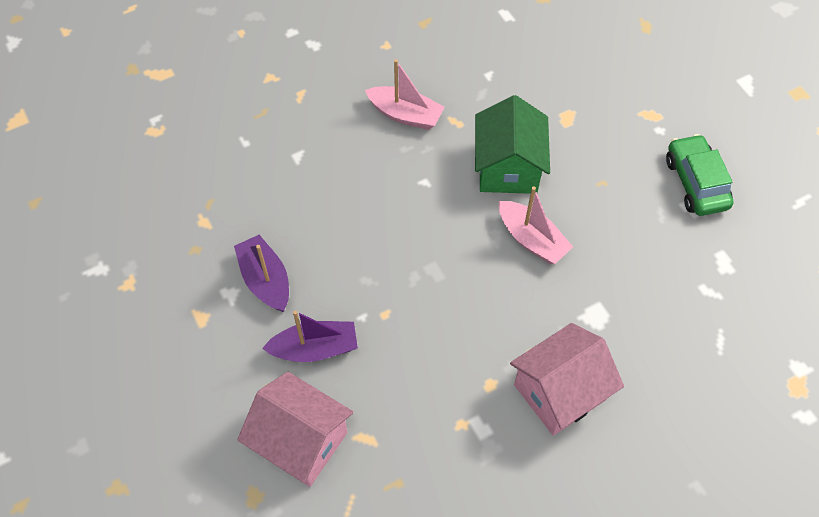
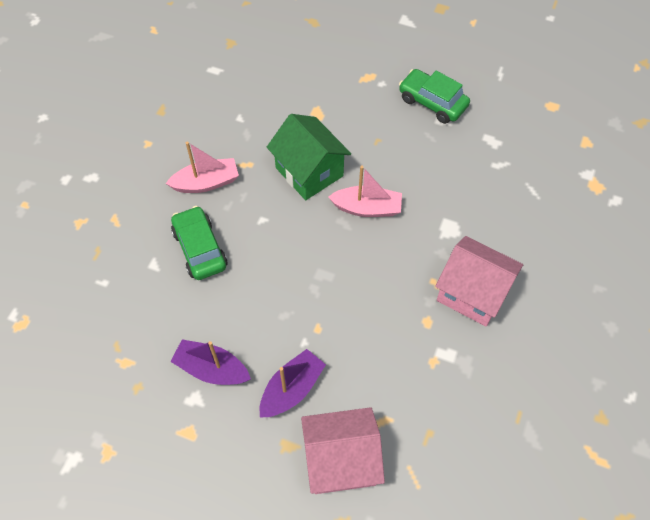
camera: 40 degrees left, 0 degrees up
(347, 170) = (200, 249): none -> green car
(559, 392) = (472, 293): pink house -> pink house turned 75 degrees counterclockwise

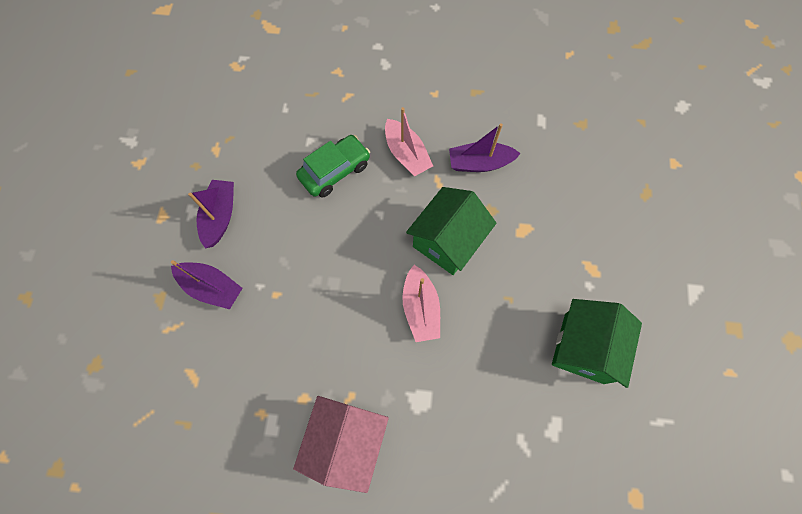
camera: 75 degrees right, 10 degrees up
(239, 127) = (479, 163): none -> purple boat
(341, 460) = (151, 348): pink house -> none
(432, 102) = (584, 347): green car -> green house

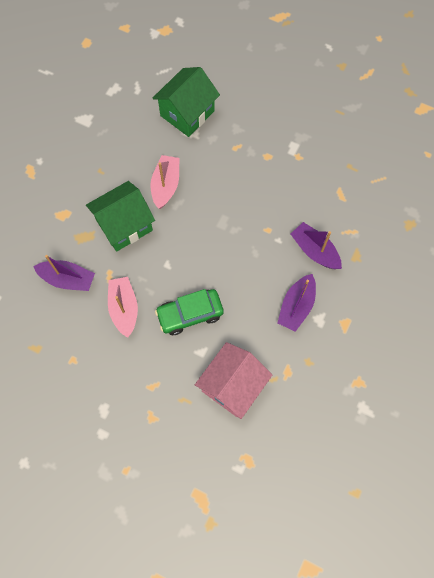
camera: 160 degrees left, 0 degrees up
(346, 441) = (247, 124): pink house -> pink house (232, 385)
(584, 347) = (67, 125): green house -> green house (187, 113)

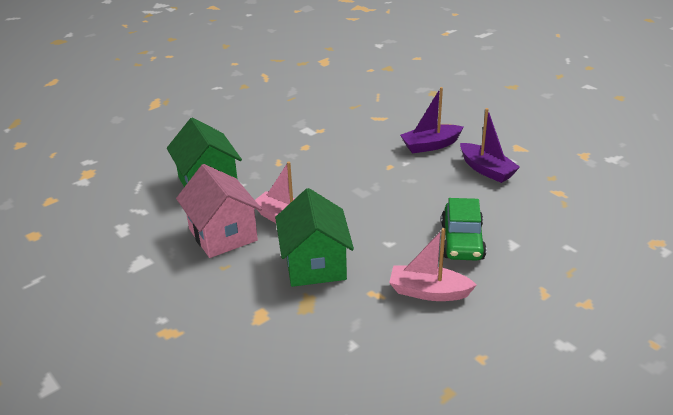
camera: 65 degrees left, 35 degrees down
(68, 279) = (359, 334): purple boat -> none
(232, 385) = (563, 232): pink house -> pink house (223, 234)

